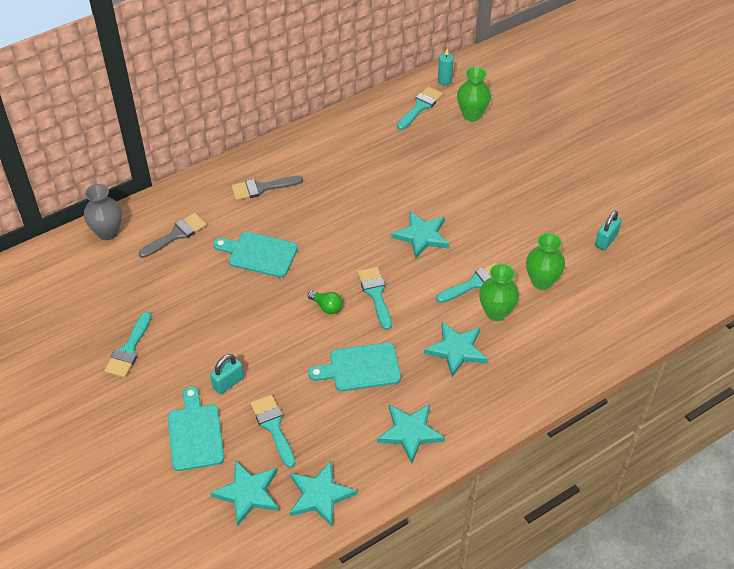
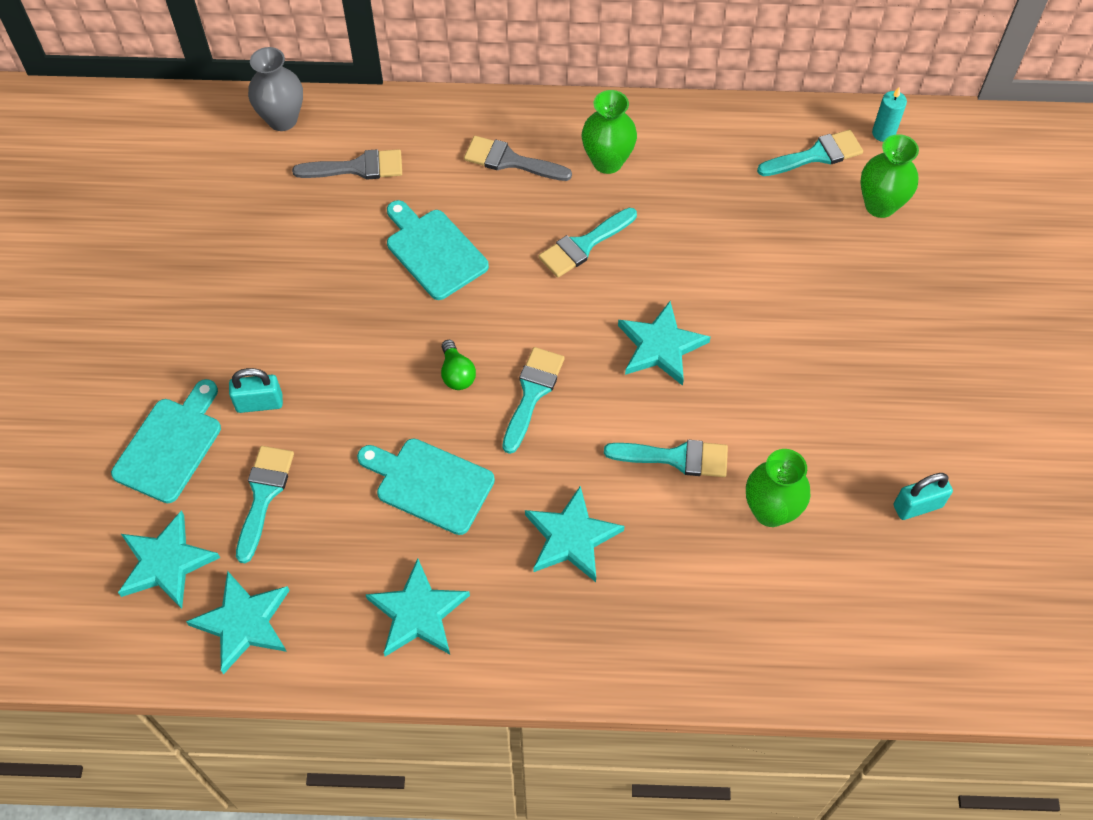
camera: 35 degrees right, 10 degrees up
(129, 350) = (185, 289): turquoise brush -> turquoise brush (583, 245)
(496, 312) = (669, 517): green vase -> green vase (607, 162)

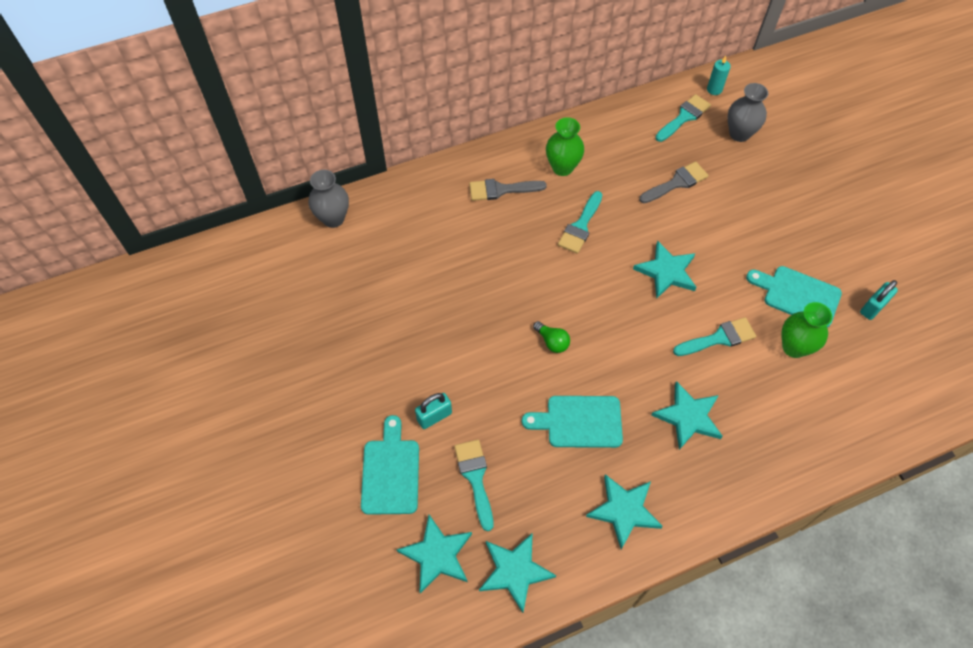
camera: 25 degrees left, 0 degrees up
(357, 167) = (404, 232): grey brush -> grey brush (676, 183)
(434, 251) = (488, 267): turquoise cutting board -> turquoise cutting board (798, 295)
(532, 393) = (607, 334): turquoise brush -> none
(880, 205) = (739, 134): green vase -> grey vase

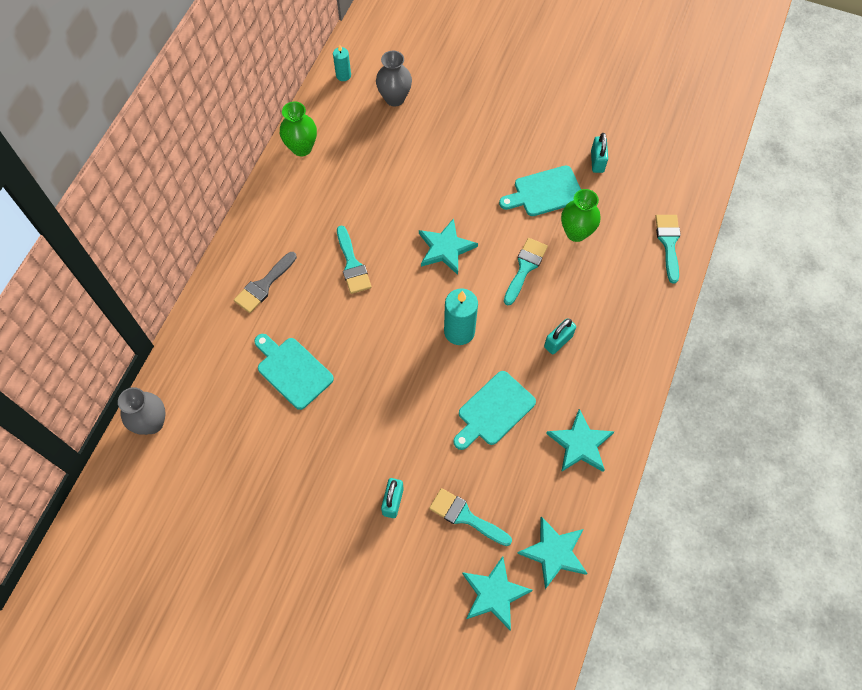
camera: 45 degrees left, 5 degrees up
(391, 472) = (404, 570): turquoise cutting board -> turquoise cutting board (292, 370)
(552, 342) = (419, 370): green light bulb -> none
(562, 167) = (292, 229): green vase -> green vase (301, 148)
(613, 340) = (459, 331): none -> turquoise candle
(676, 183) = (387, 173): grey brush -> none
(684, 117) = (343, 115): turquoise brush -> turquoise brush (668, 243)
(688, 417) = (558, 341): turquoise star -> turquoise padlock

